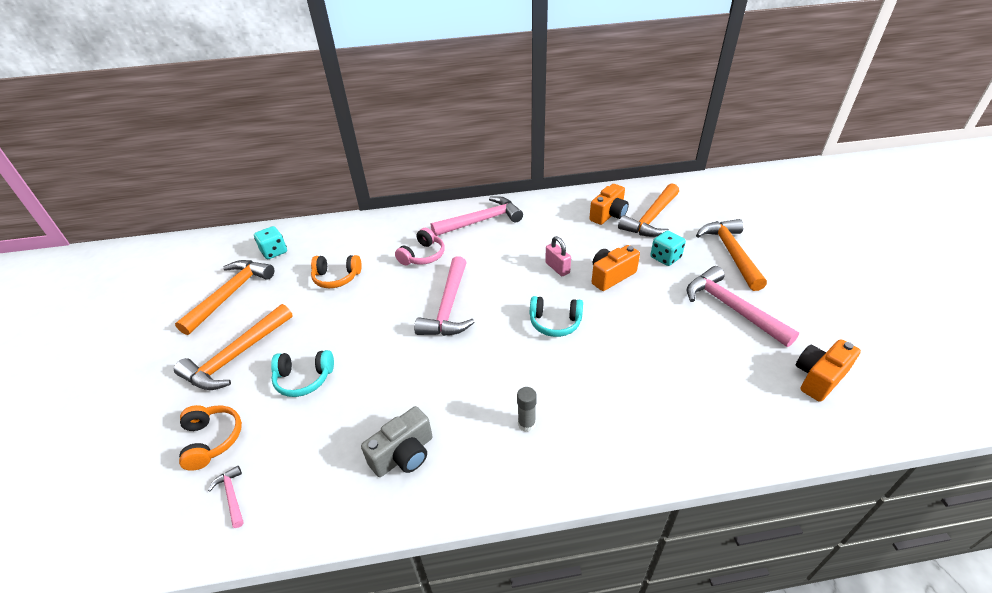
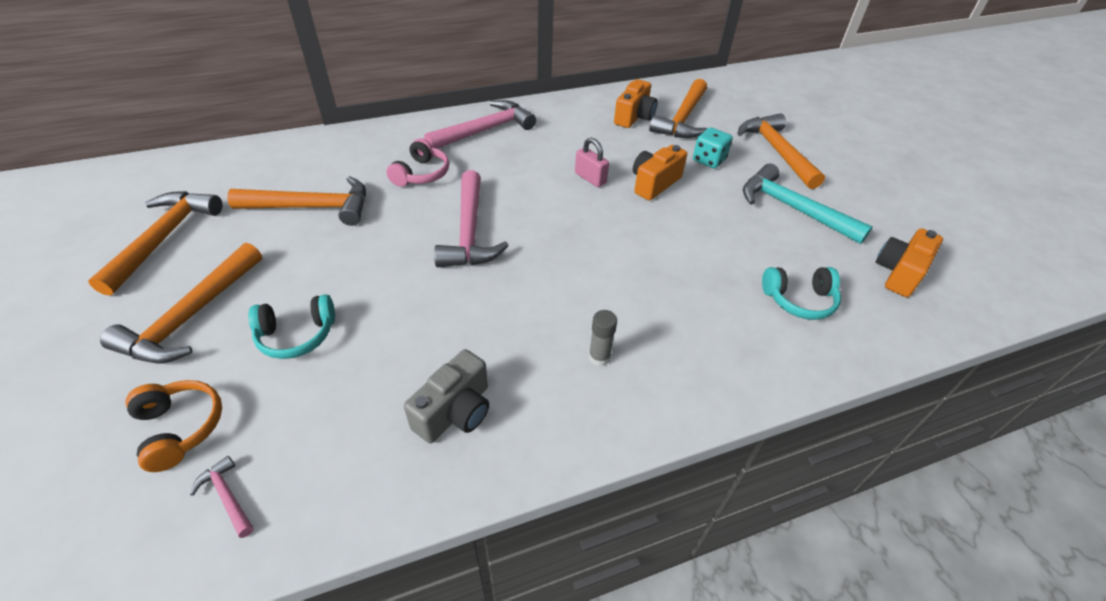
camera: 15 degrees left, 5 degrees up
(274, 252) = (216, 181): turquoise dice -> none
(336, 278) = (312, 207): orange headphones -> orange hammer
(555, 323) = (603, 240): turquoise headphones -> turquoise headphones (799, 300)
(731, 308) = (792, 208): pink hammer -> turquoise hammer

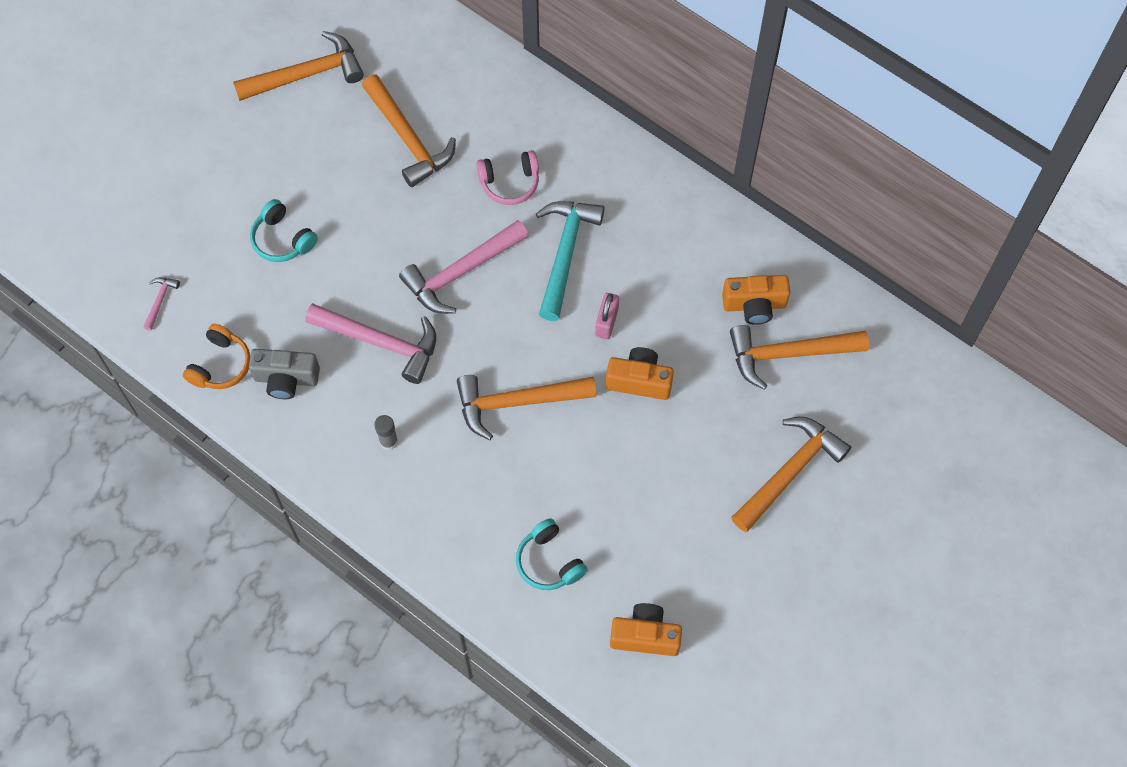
camera: 60 degrees right, 20 degrees up
(180, 428) = (181, 238): orange headphones -> orange headphones (221, 365)
(192, 316) = (255, 163): orange hammer -> orange hammer (517, 402)
(485, 130) = (619, 186): pink hammer -> pink hammer (381, 342)
(708, 160) = (720, 412): turquoise dice -> none
(792, 208) = (687, 518): turquoise hammer -> turquoise hammer (565, 254)

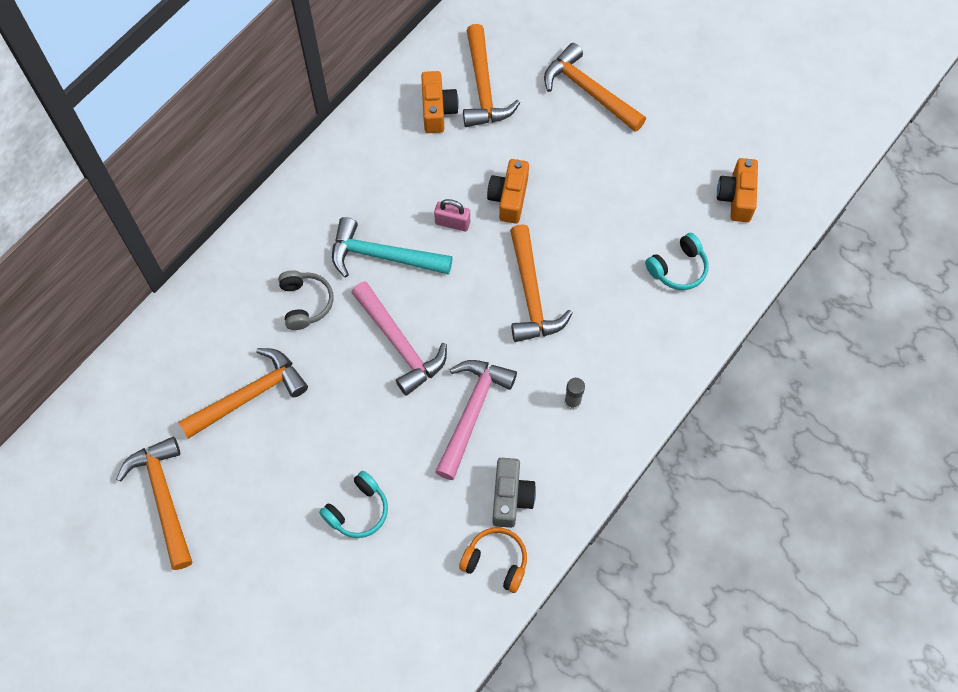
camera: 90 degrees left, 0 degrees up
(160, 301) = (424, 629): pink hammer -> none
(510, 183) = (305, 303): pink headphones -> grey headphones

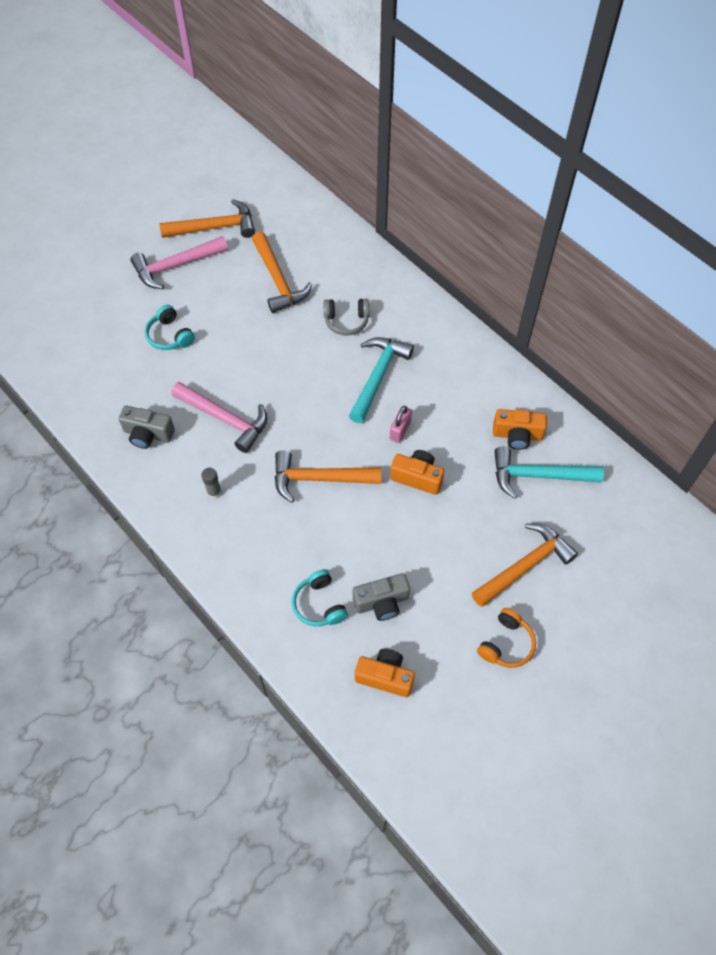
camera: 100 degrees right, 5 degrees down
(399, 344) = (296, 378): pink hammer -> pink hammer (176, 266)
(483, 87) = (538, 475): orange hammer -> turquoise hammer
(496, 561) = (102, 416): orange headphones -> orange headphones (506, 644)
(661, 211) = (381, 602): none -> grey camera

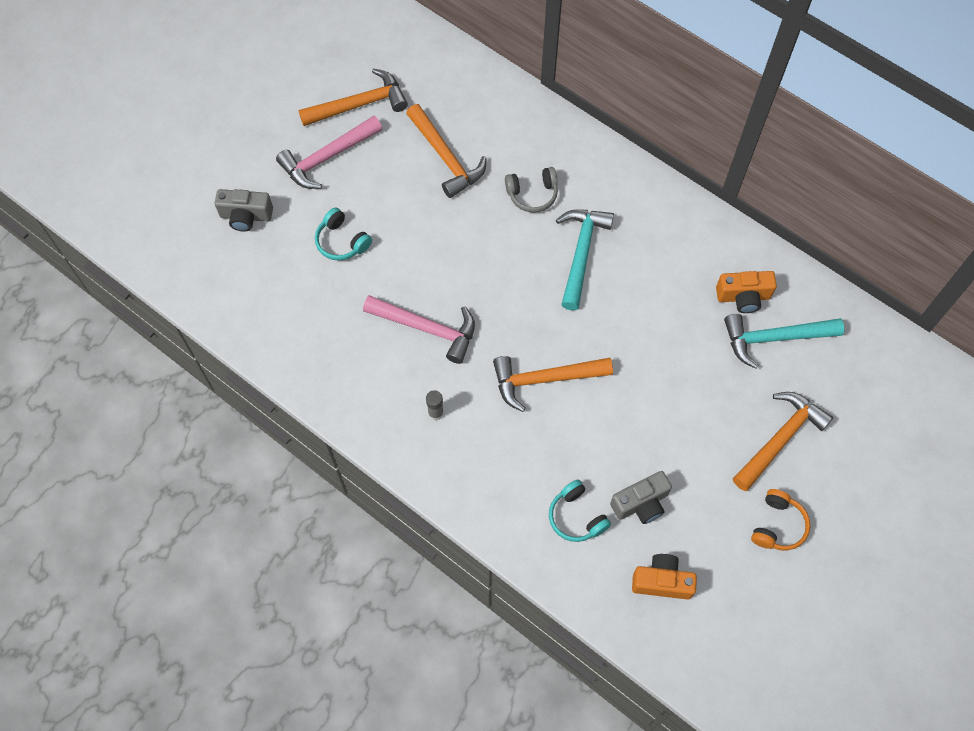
camera: 10 degrees left, 5 degrees up
(148, 434) = (347, 359): grey camera -> grey camera (246, 216)
(400, 430) = (618, 311): pink padlock -> none
(417, 477) = (648, 361): orange camera -> none

